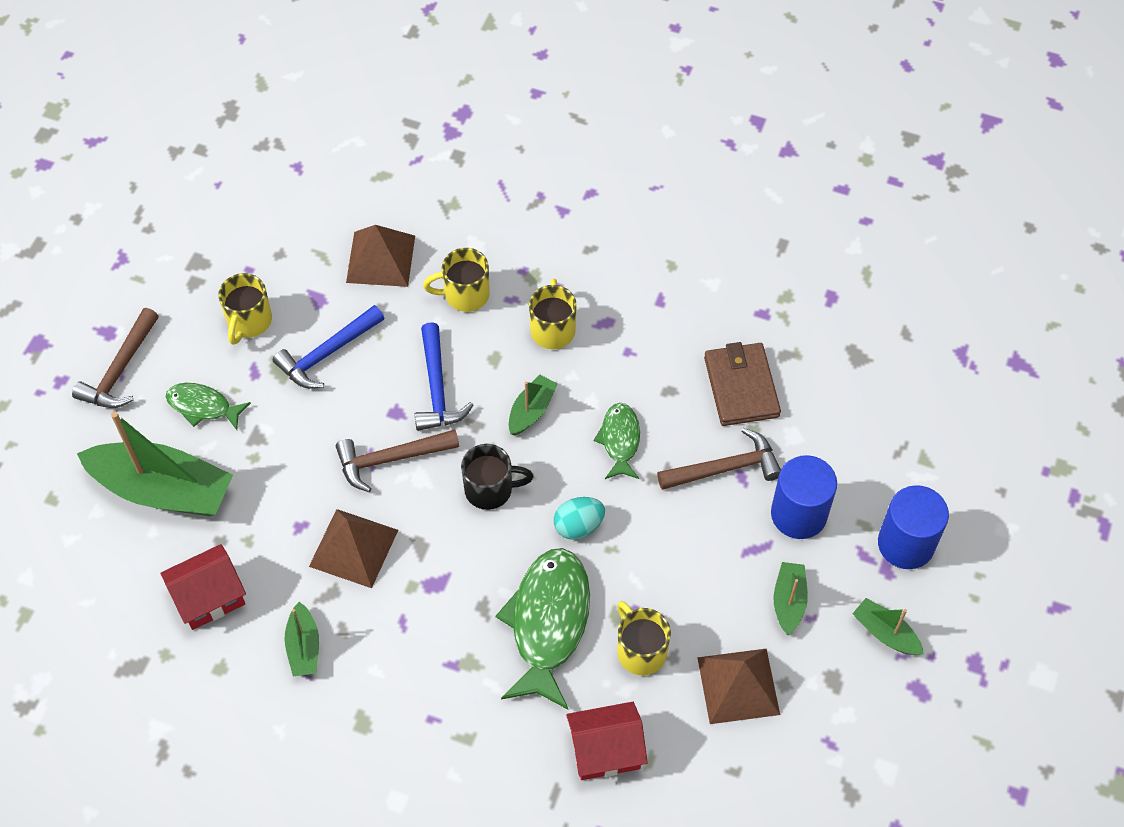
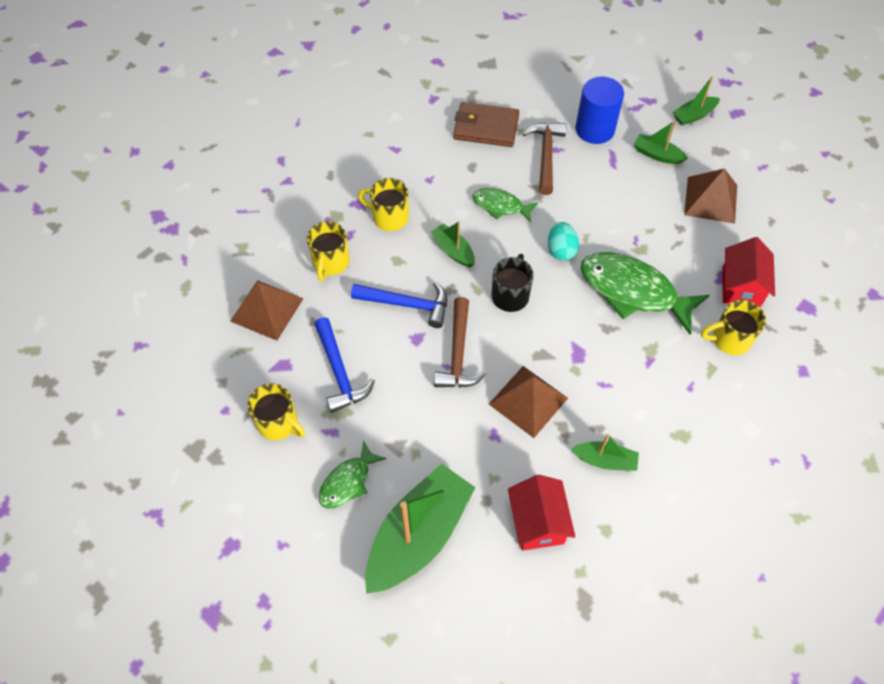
camera: 70 degrees left, 0 degrees up
(120, 370) = (278, 543): brown hammer -> none
(640, 650) = (670, 244): yellow mug -> yellow mug (729, 339)
(906, 544) = (634, 85): blue cylinder -> none

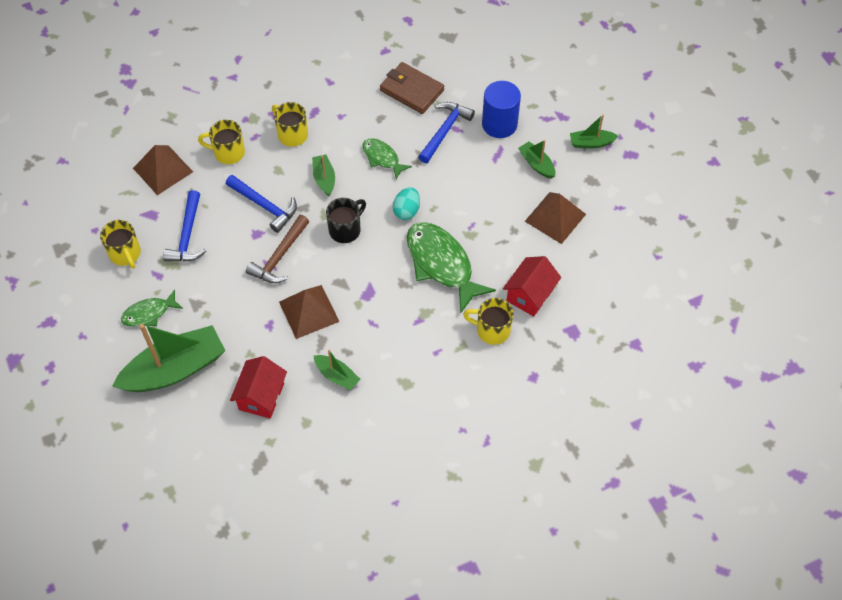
camera: 25 degrees right, 0 degrees up
(330, 262) = (228, 152): yellow mug -> yellow mug turned 60 degrees clockwise
(546, 155) = (445, 131): brown hammer -> blue hammer

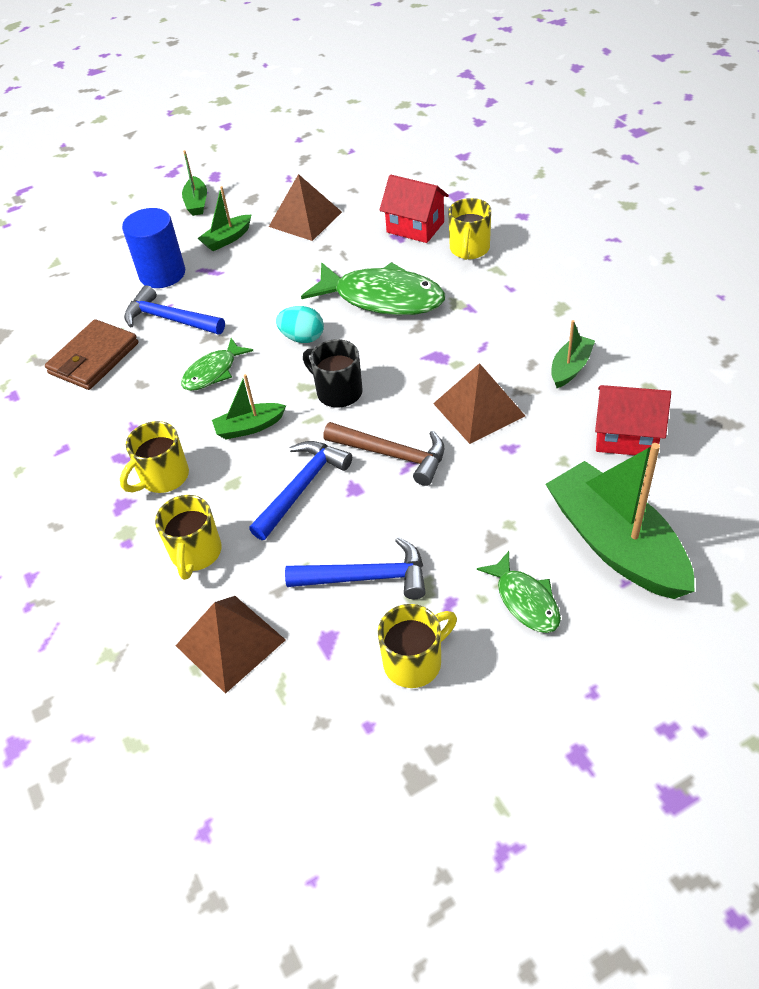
camera: 90 degrees left, 10 degrees down
(441, 264) = (383, 298): green fish -> green fish turned 120 degrees counterclockwise

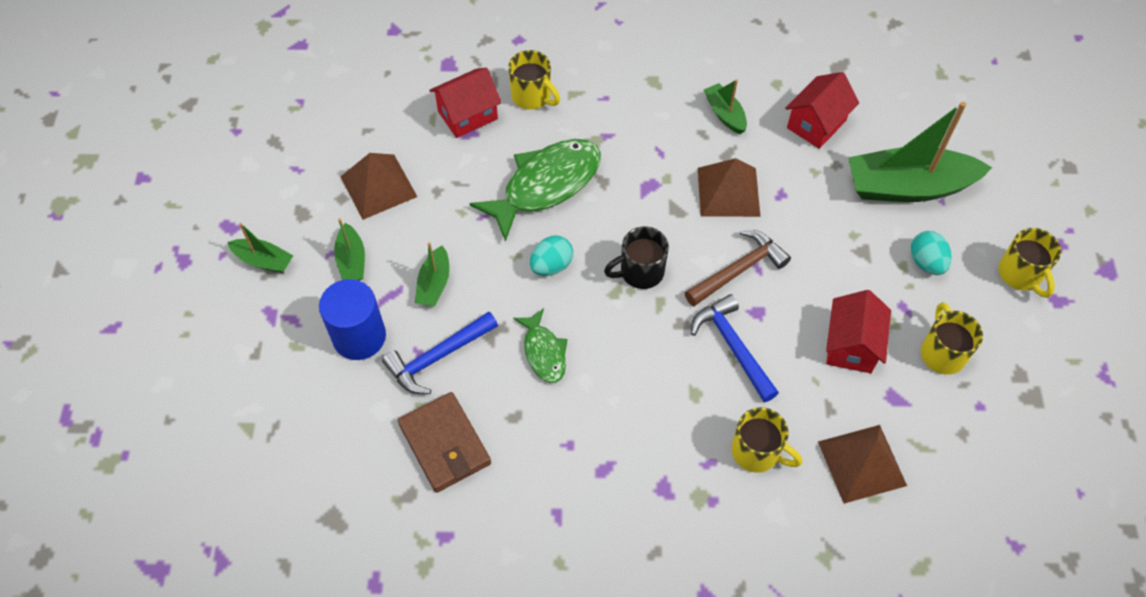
camera: 65 degrees left, 10 degrees up
(163, 477) = (653, 443): yellow mug -> yellow mug (1020, 274)
(249, 427) = (636, 354): green boat -> green boat (434, 284)
(367, 577) = (851, 345): blue hammer -> red house
(525, 600) = (926, 262): green fish -> turquoise egg

